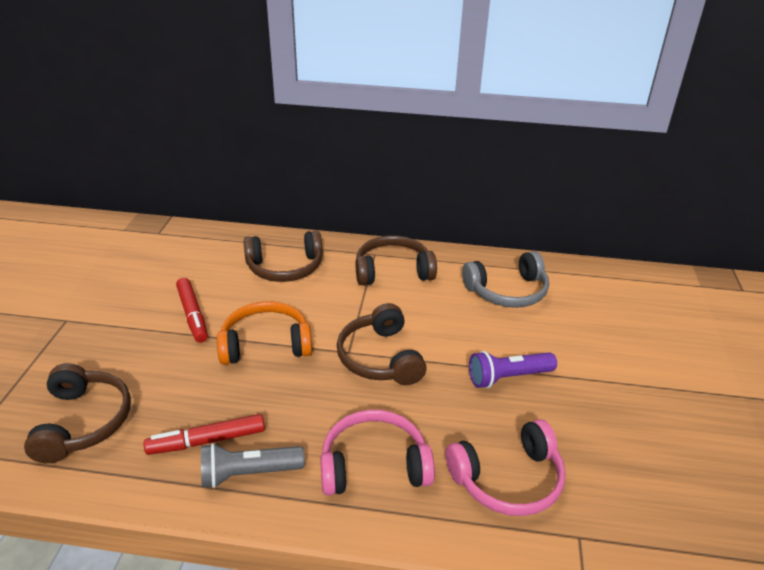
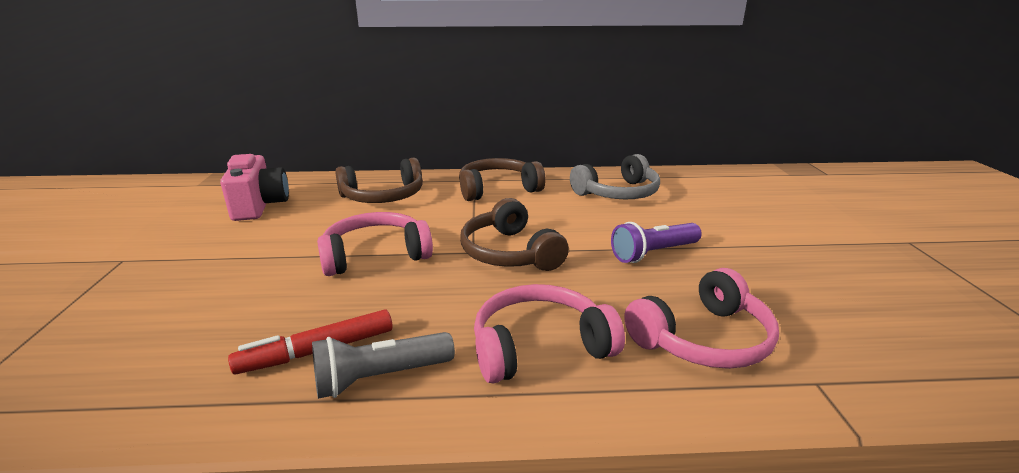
camera: 10 degrees left, 10 degrees down
(84, 422) = (141, 353): brown headphones -> none
(176, 267) = (259, 206): none -> pink camera
(193, 315) = (284, 240): red marker -> none
(265, 344) = (375, 255): orange headphones -> pink headphones

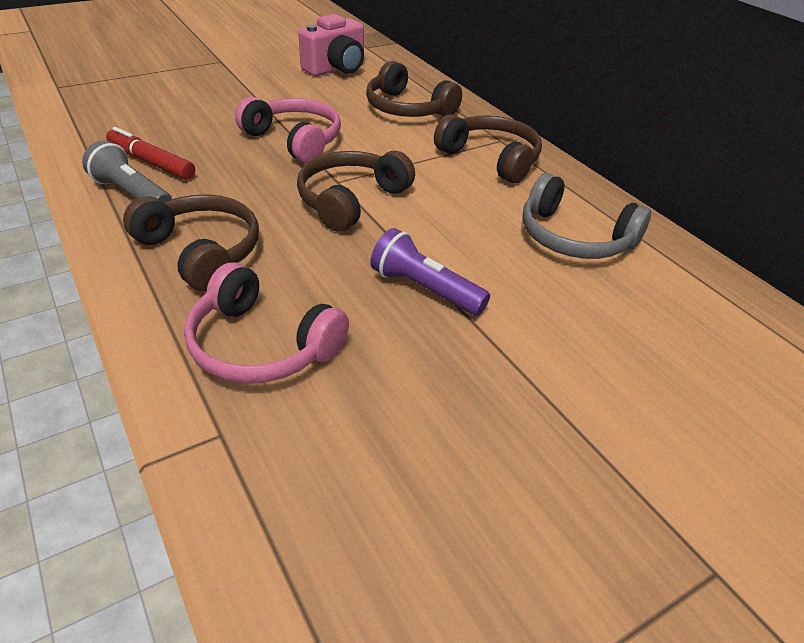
camera: 60 degrees right, 15 degrees up
(539, 346) = (201, 251): pink headphones -> brown headphones

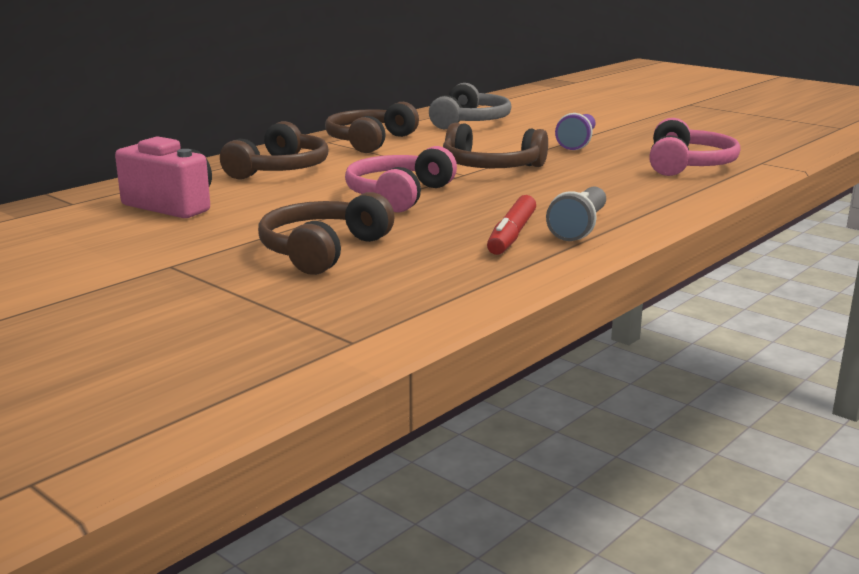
camera: 105 degrees left, 20 degrees down
(201, 251) = (623, 192): brown headphones -> brown headphones (322, 250)

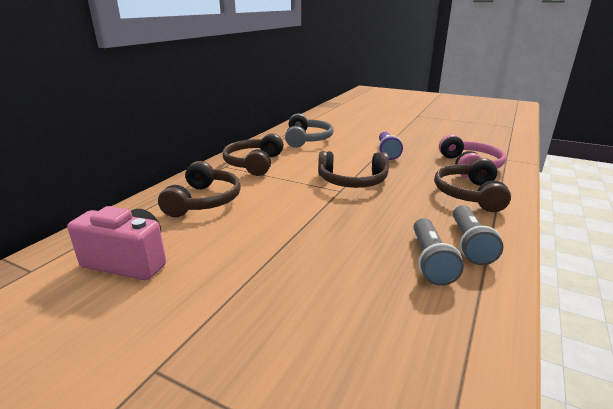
camera: 15 degrees left, 5 degrees up
(322, 250) = (295, 312): brown headphones -> brown headphones (469, 194)
(398, 195) = (310, 221): pink headphones -> none
(512, 235) = (430, 261): red marker -> grey flashlight

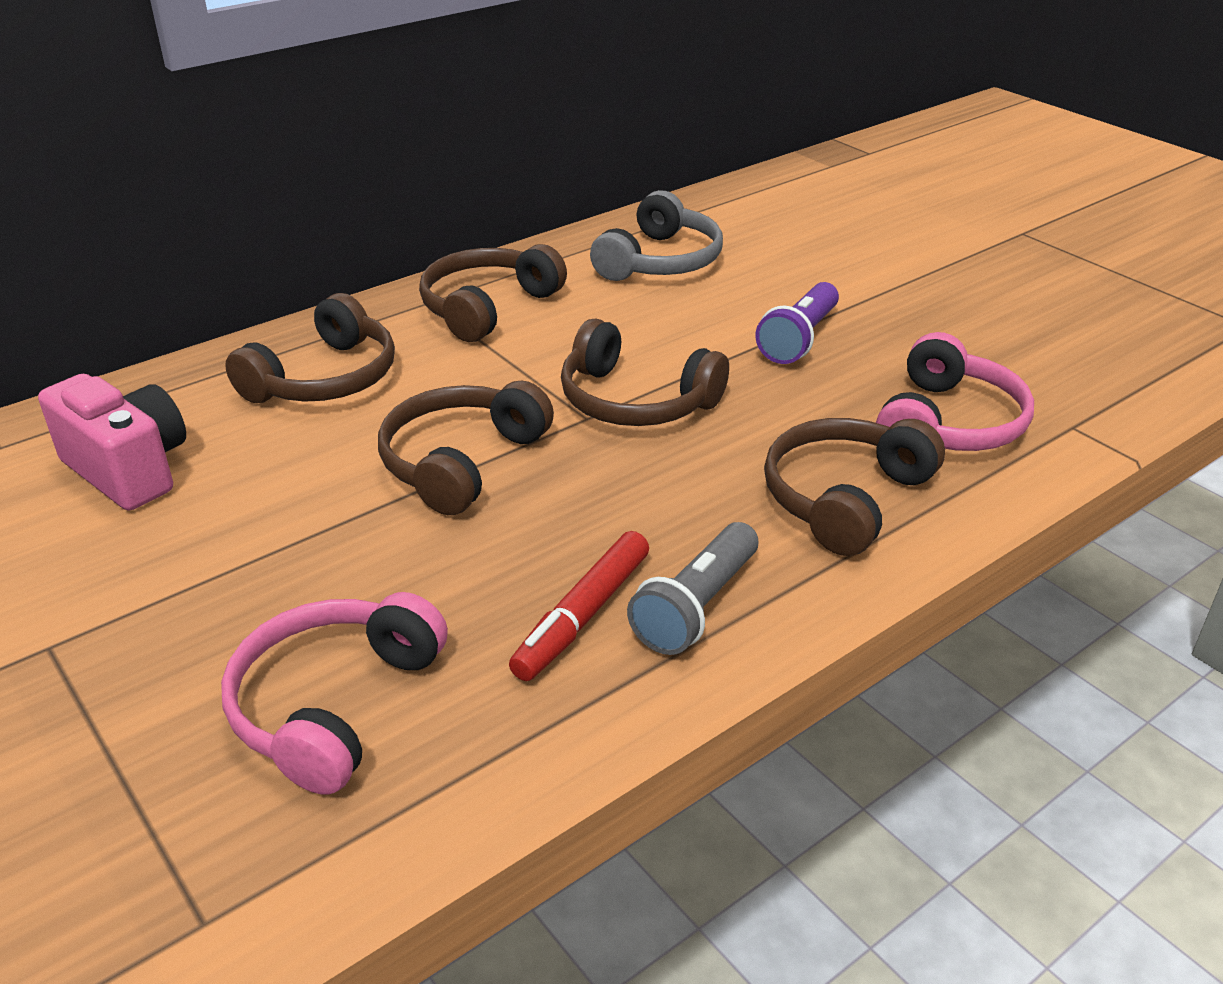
camera: 25 degrees right, 10 degrees up
(305, 217) = (461, 462): none -> brown headphones
(364, 340) = (333, 704): none -> pink headphones
(430, 261) = (583, 616): grey flashlight -> red marker

